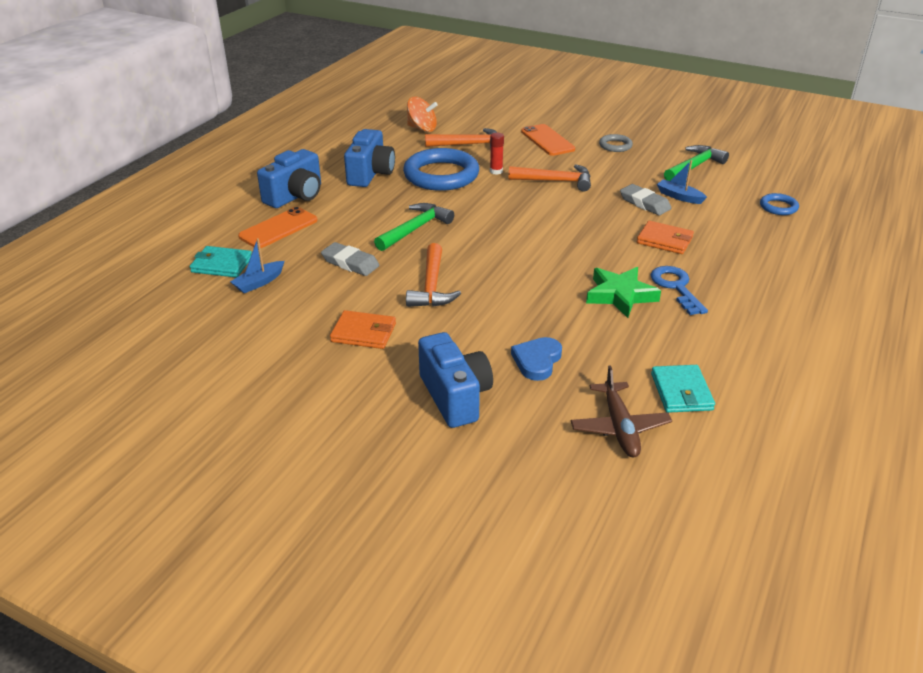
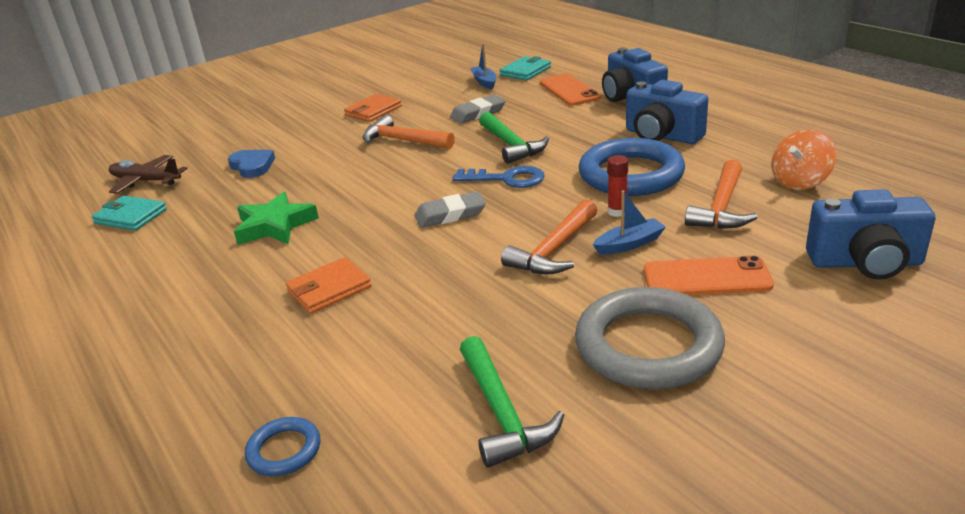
camera: 120 degrees right, 5 degrees down
(455, 396) = (263, 132): blue camera -> blue camera (865, 263)
(615, 146) = (648, 346): grey ring -> grey ring, size x2.15
(644, 203) = (429, 306): grey eraser -> grey eraser (450, 215)
(676, 287) = (242, 263): blue key -> blue key (506, 179)
(679, 197) = (417, 347): blue boat -> blue boat (629, 244)

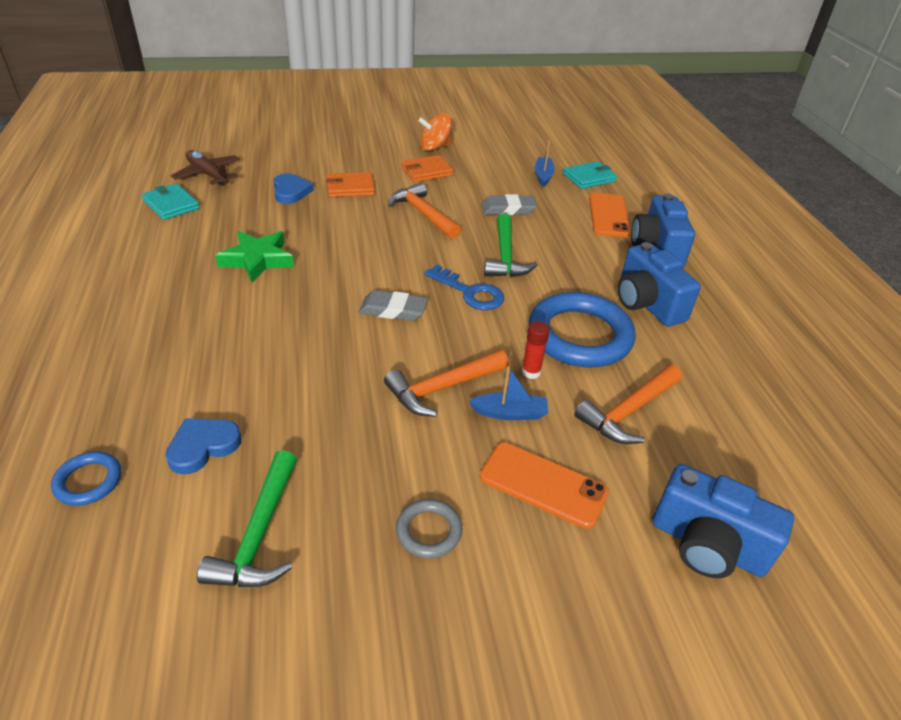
camera: 20 degrees right, 10 degrees up
(329, 289) = (243, 342): orange wallet -> orange wallet (350, 187)
(375, 377) = (203, 447): none -> blue heart
(648, 346) = (429, 531): grey ring -> grey ring, size x0.46
(800, 181) = (731, 417): orange spinning top -> orange spinning top (435, 147)

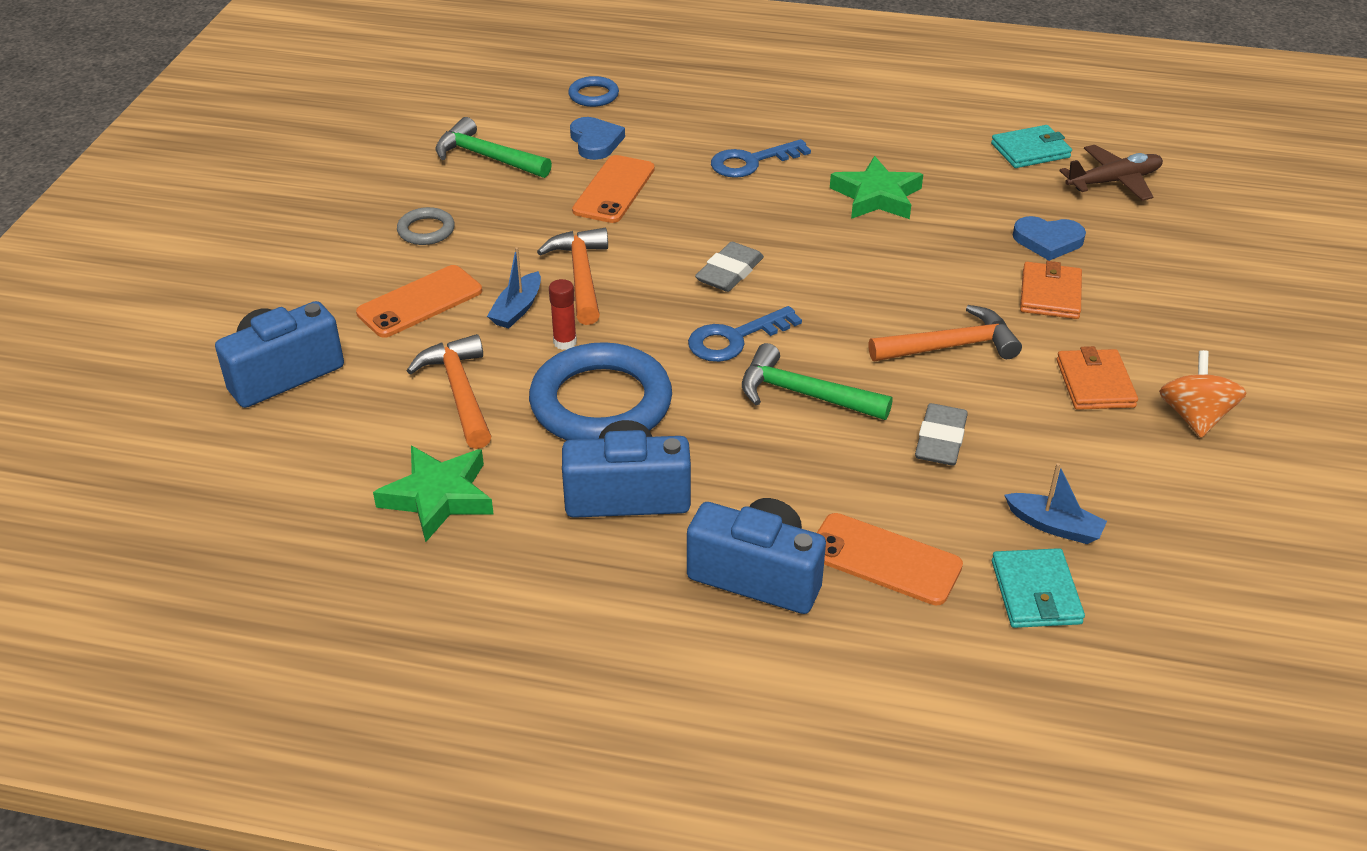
camera: 115 degrees right, 0 degrees up
(220, 330) = (751, 162): none -> blue key
(296, 405) = (614, 190): none -> orange phone
(728, 384) = (438, 497): none -> green star

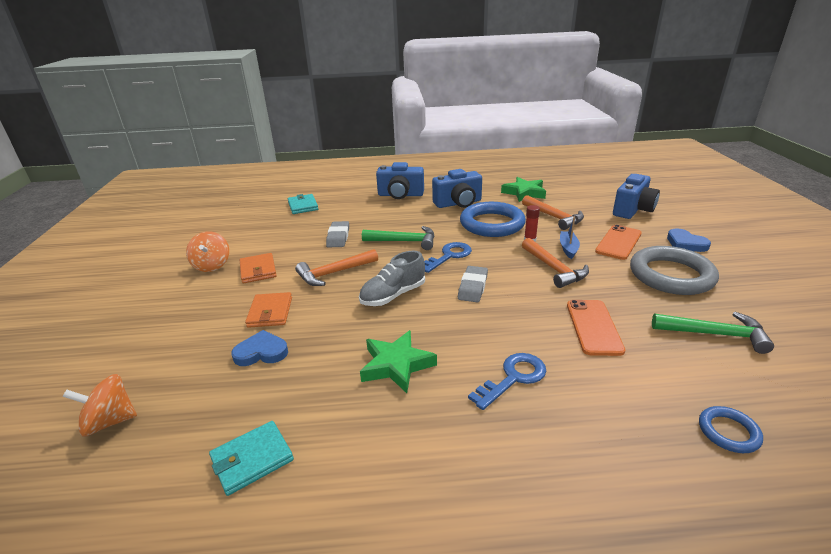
camera: 165 degrees right, 10 degrees down
(426, 230) = (671, 275): grey ring -> grey ring, size x2.15
(595, 142) = (656, 369): blue heart -> blue heart (685, 243)
(857, 284) = (393, 295): none -> grey shoe
(884, 559) = (357, 204): orange phone -> none
(1054, 526) = (292, 221): blue boat -> none
(1114, 181) = (179, 432): brown plane -> none
(1197, 203) = (110, 421): none -> orange spinning top

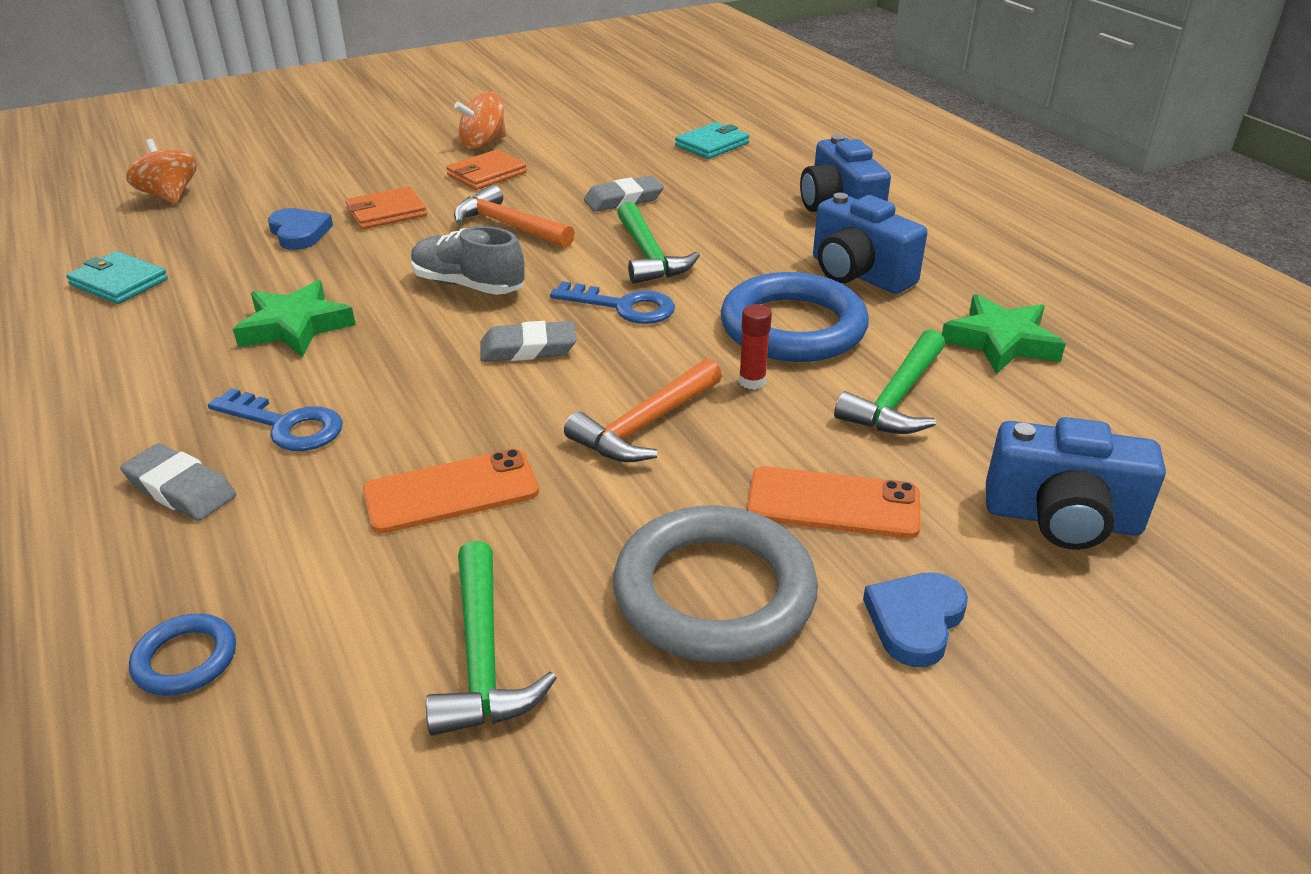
camera: 65 degrees right, 5 degrees up
(553, 217) = (896, 398): orange hammer -> green hammer
(568, 248) = (749, 434): blue boat -> none
(569, 428) = (181, 489): none -> grey eraser

